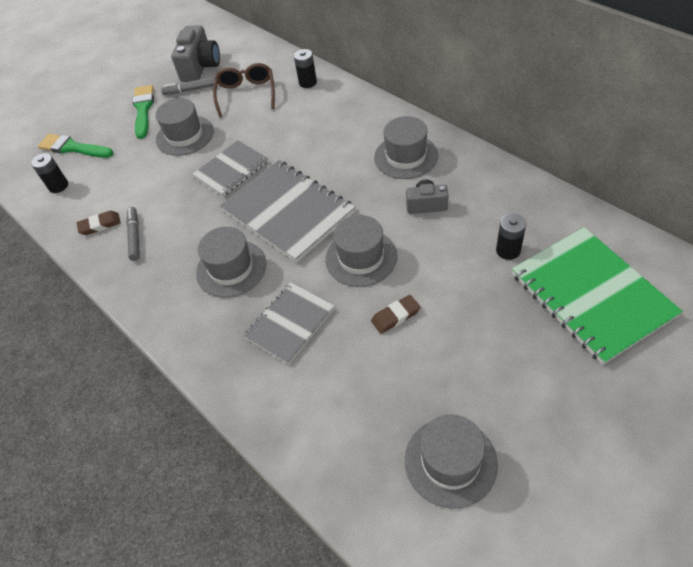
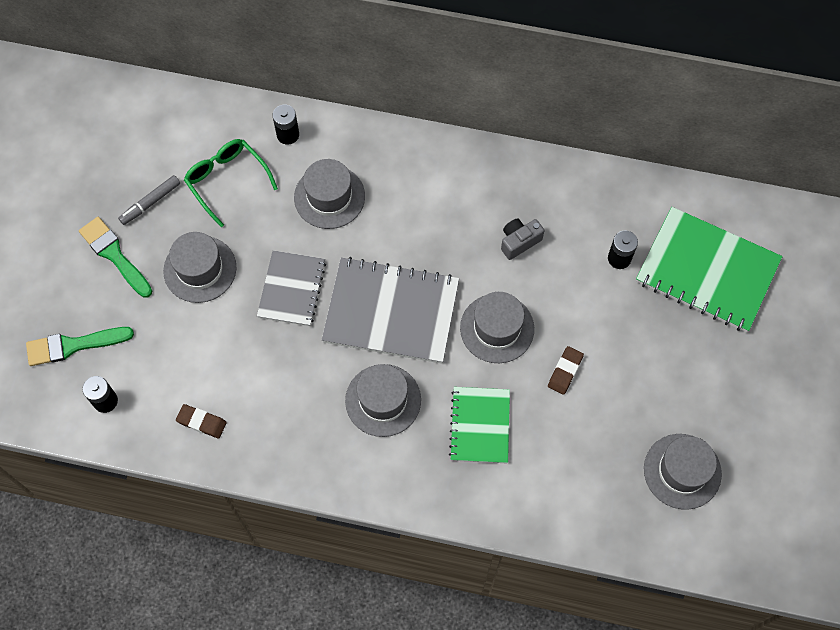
camera: 40 degrees left, 15 degrees up
(100, 225) = (201, 422): brown eraser -> brown eraser turned 75 degrees clockwise
(135, 236) = (253, 416): grey marker -> none
(200, 67) = (134, 163): grey camera -> none
(246, 94) = (227, 181): brown glasses -> green glasses
(290, 323) = (480, 425): grey notebook -> green notebook
(406, 156) = (463, 192): grey hat -> grey hat (329, 197)

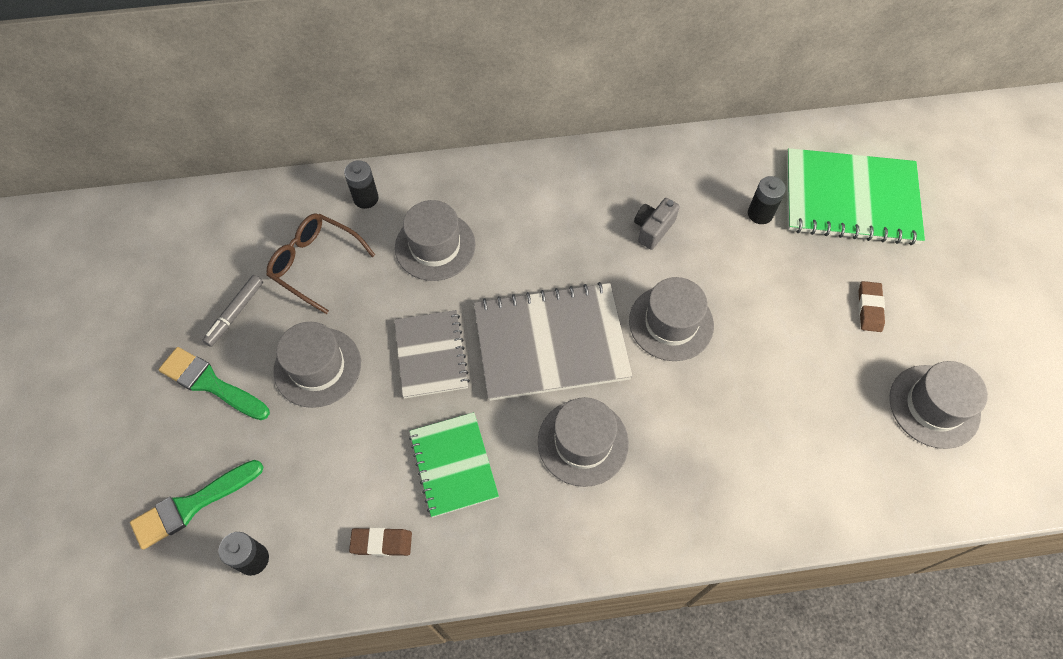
camera: 20 degrees left, 5 degrees down
(227, 181) = (316, 264): green glasses -> brown glasses
(480, 425) = (701, 433): green notebook -> green notebook (453, 465)
(565, 371) = (762, 343): brown eraser -> brown eraser (869, 308)

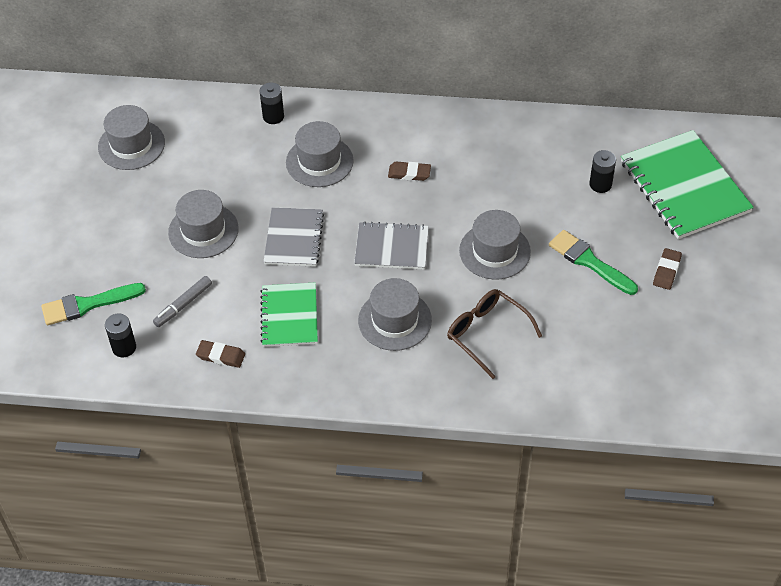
camera: 15 degrees right, 10 degrees down
(211, 383) = (119, 227): green brush -> green brush (589, 261)
(235, 313) = (149, 182): grey marker -> grey marker (183, 305)
(316, 264) = (220, 158): brown glasses -> brown glasses (487, 334)
(543, 241) = (409, 173): none -> brown eraser
(551, 342) = (392, 247): grey notebook -> grey notebook, size x0.60
(653, 229) = (504, 180): grey camera -> none
(850, 199) = (684, 187): green notebook -> green notebook turned 45 degrees clockwise
(934, 406) = (691, 350): grey hat -> grey hat (131, 145)

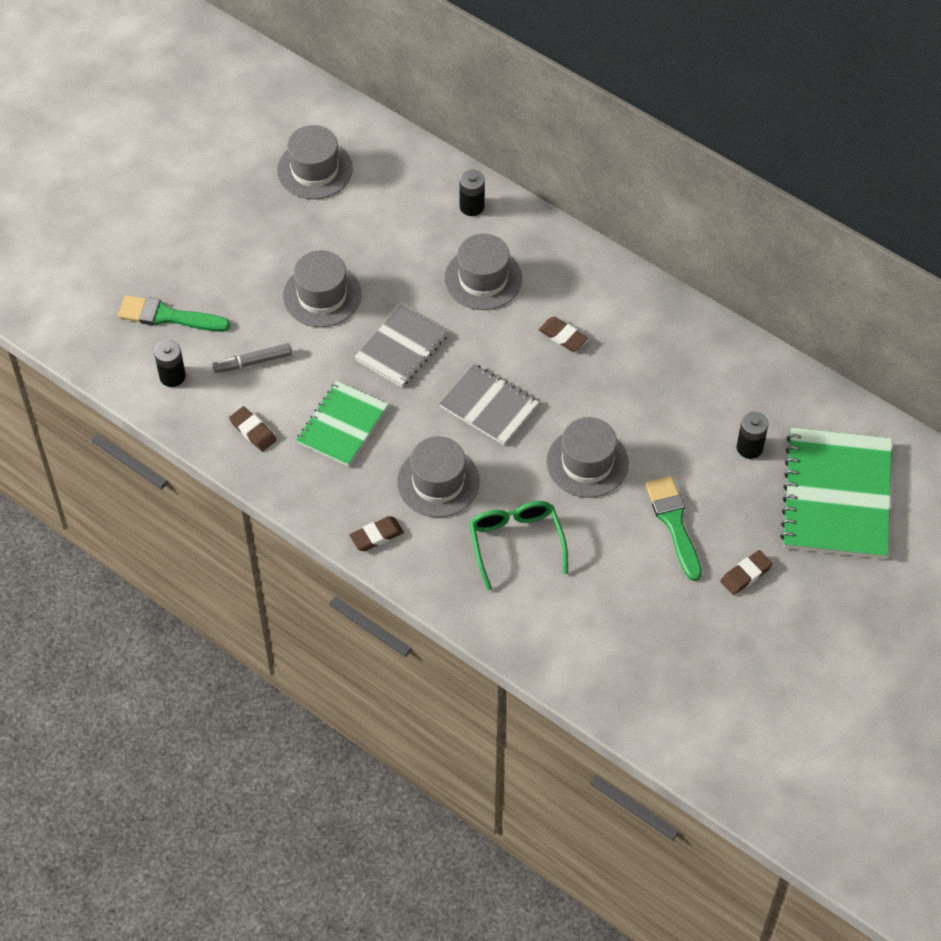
camera: 30 degrees right, 5 degrees up
(377, 383) = (376, 536): none -> brown eraser
(487, 334) = (516, 543): brown glasses -> green glasses

